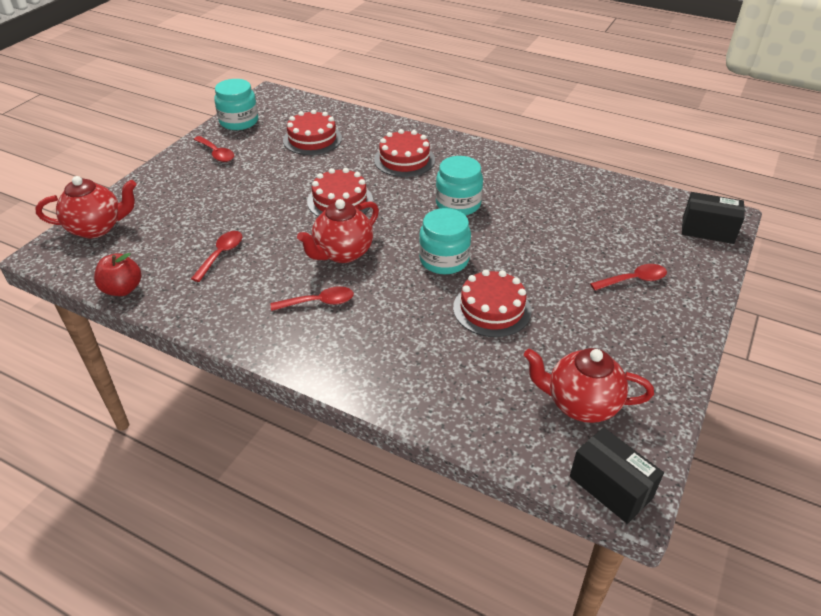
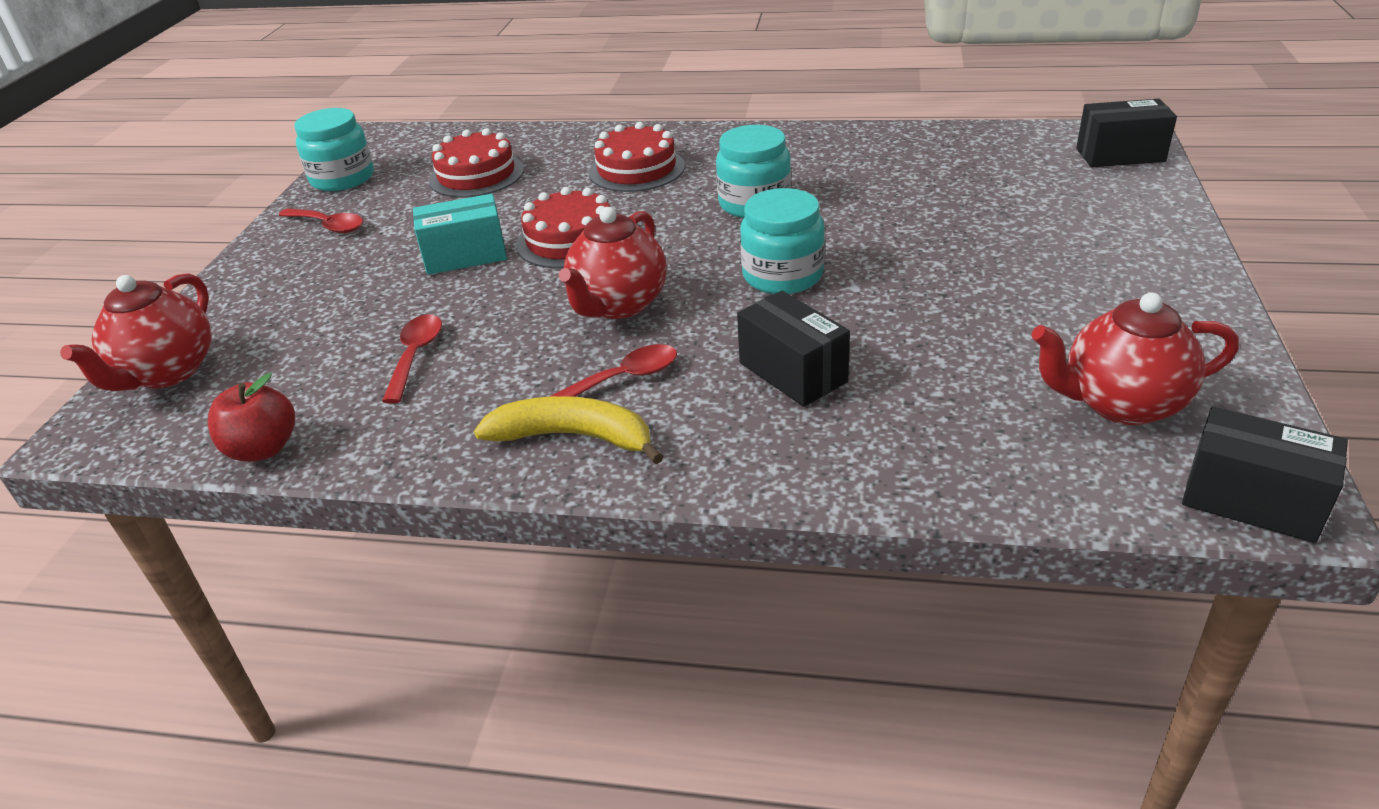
camera: 15 degrees left, 5 degrees down
(97, 228) = (167, 372): red teapot -> red teapot turned 135 degrees clockwise
(275, 330) = (574, 437): none -> yellow banana
(278, 195) = (465, 256): none -> turquoise box
(411, 326) = (792, 372): none -> black box
(492, 309) = (899, 318): red cake -> none
(633, 280) = (1070, 233): red spoon -> none

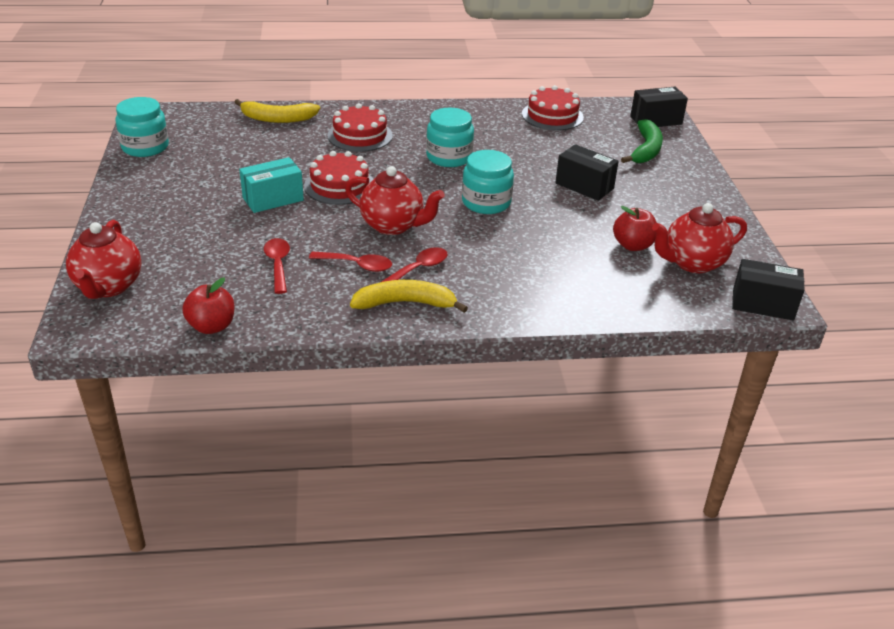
camera: 20 degrees left, 0 degrees up
(328, 226) = (158, 182): red spoon -> red spoon (356, 265)
(476, 175) = (247, 142): red cake -> red cake (552, 116)
(535, 145) = (277, 119): none -> yellow banana
(618, 305) = (393, 225): red teapot -> red teapot turned 75 degrees counterclockwise
(792, 372) = (515, 258): black box -> black box (584, 186)
(1013, 363) = (632, 245): none -> red apple
(1088, 201) = (645, 150): none -> green banana

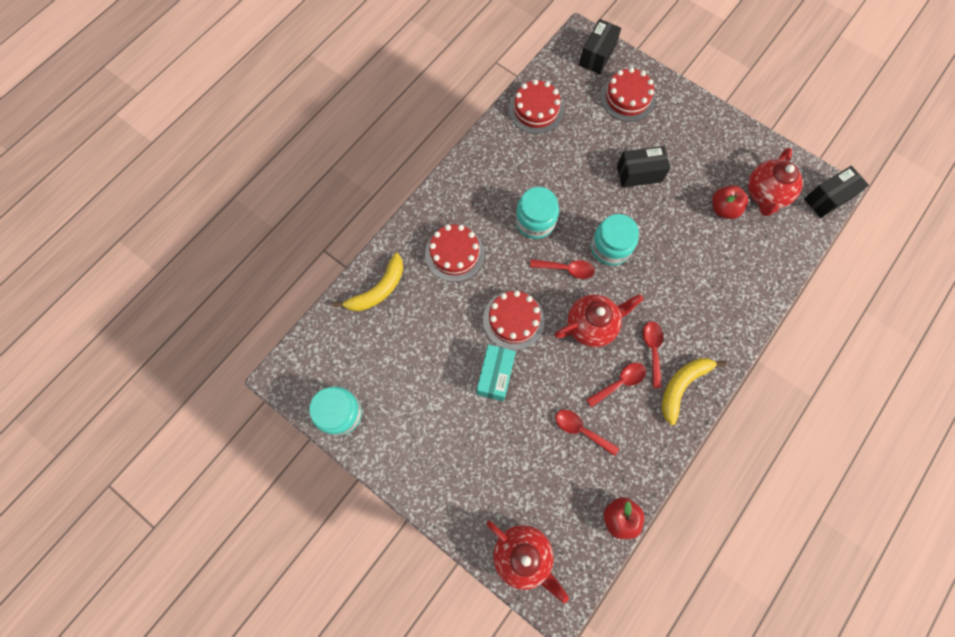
camera: 45 degrees left, 35 degrees up
(428, 190) = (566, 269): none -> red spoon
(645, 150) = (627, 98): green banana -> red cake

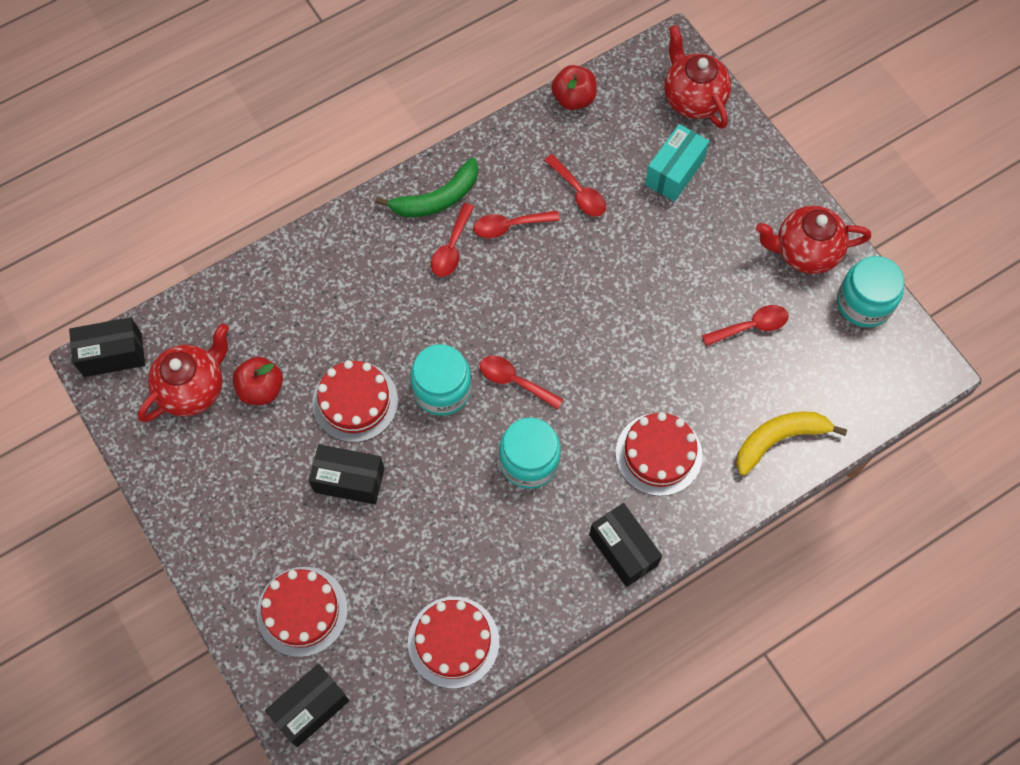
camera: 160 degrees left, 5 degrees down
(419, 365) = (751, 326): none -> red spoon
(457, 189) = (623, 550): none -> black box
(495, 376) = (658, 283): turquoise box -> turquoise box (674, 172)
(513, 320) = (610, 340): red cake -> red cake (355, 401)
(591, 325) = (513, 300): red teapot -> red teapot (805, 252)
(682, 386) = (437, 198): yellow banana -> green banana

